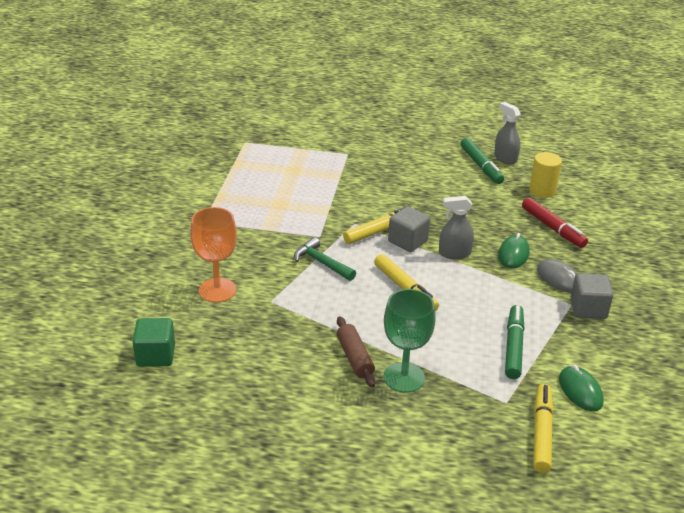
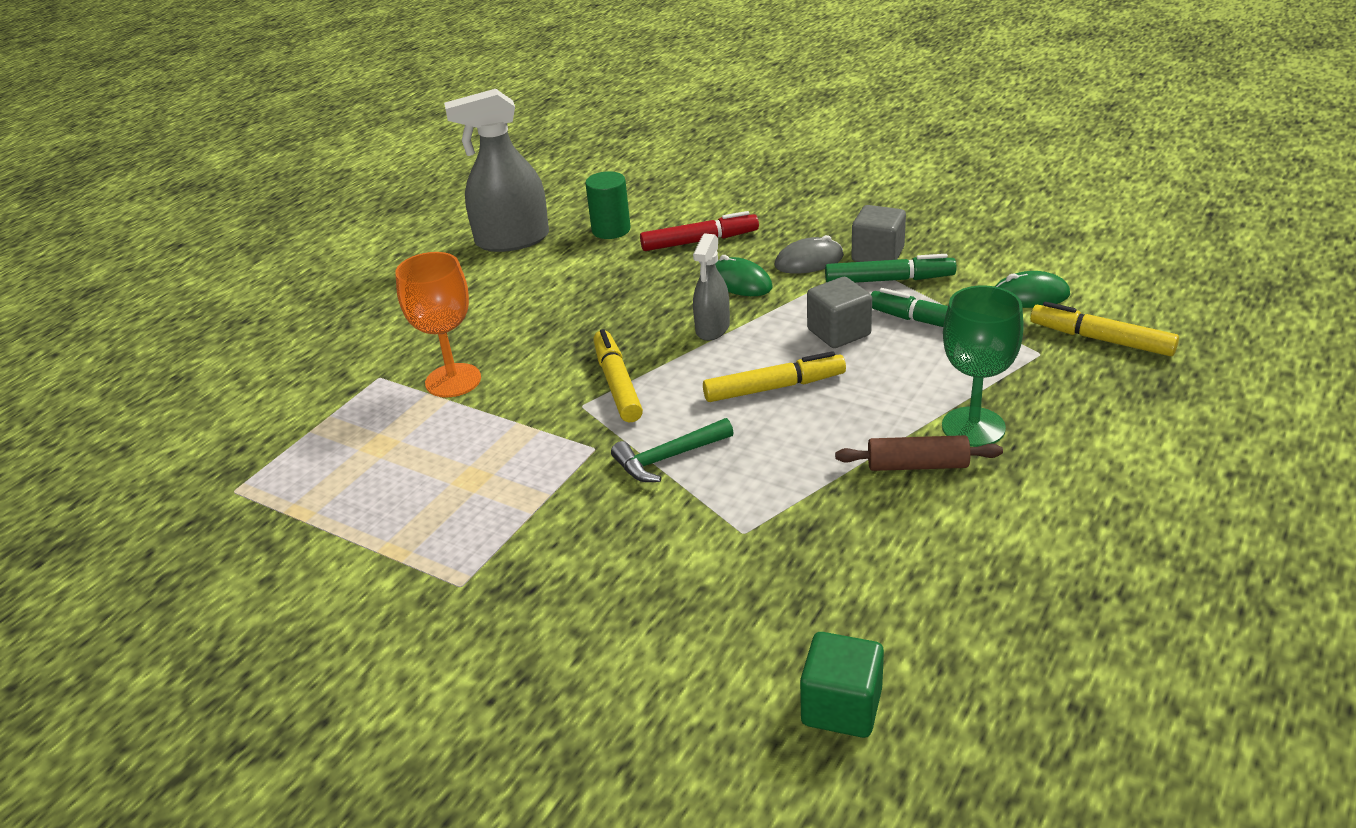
camera: 65 degrees left, 0 degrees up
(217, 290) = (684, 595): orange goblet -> orange goblet (453, 380)
(407, 241) = (660, 363): grey cube -> grey cube (839, 332)
(481, 166) = (515, 263): green marker -> green marker (889, 280)
(505, 158) = (512, 240): grey spray bottle -> grey spray bottle, size x1.71
(542, 191) = (611, 230): yellow cylinder -> green cylinder

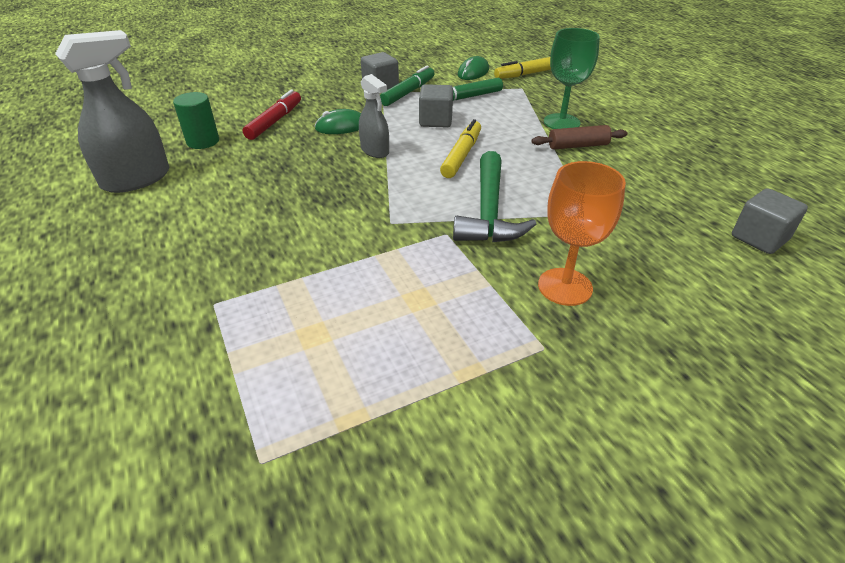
camera: 60 degrees left, 5 degrees up
(453, 380) = (279, 267): orange goblet -> orange goblet (565, 287)
(512, 240) = (136, 179): grey spray bottle -> grey spray bottle turned 150 degrees counterclockwise
(617, 384) = (386, 201): yellow marker -> none
(668, 458) = (489, 211): green hammer -> green hammer, size x1.59
(809, 261) = (354, 103): grey mouse -> none
(841, 707) = (759, 238): green cube -> grey cube
(917, 465) = (578, 146): brown rolling pin -> brown rolling pin turned 45 degrees clockwise

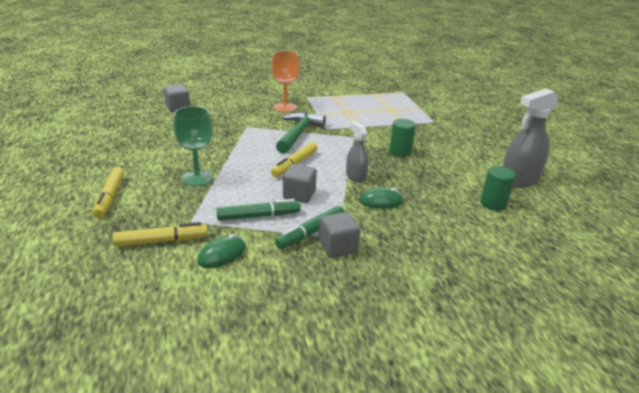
camera: 170 degrees left, 10 degrees down
(275, 121) = (440, 215): red marker -> none
(308, 202) = (400, 151): none -> green cylinder
(578, 146) = (208, 159): brown rolling pin -> none
(619, 95) = (110, 197): none -> yellow marker

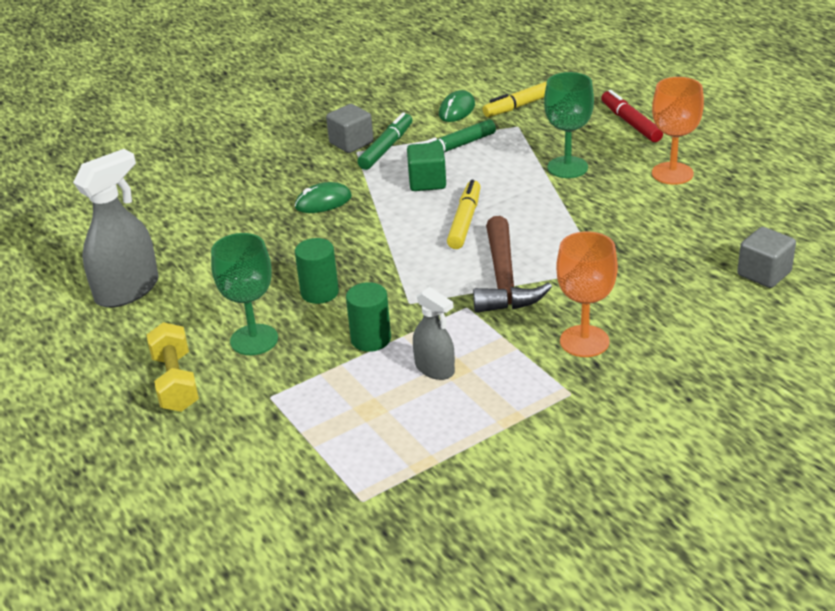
camera: 165 degrees right, 5 degrees up
(110, 197) = (630, 123): yellow marker -> red marker
(142, 157) = (672, 173): none -> orange goblet
(298, 134) = (504, 279): green hammer -> brown hammer
(299, 195) = (427, 182): grey cube -> green cube
(355, 176) = (370, 227): grey spray bottle -> grey spray bottle (435, 369)
(440, 141) = (254, 340): none -> green goblet
(480, 135) = (176, 382): none -> yellow dumbbell
(493, 204) = (176, 239): green cylinder -> green cylinder (371, 339)

